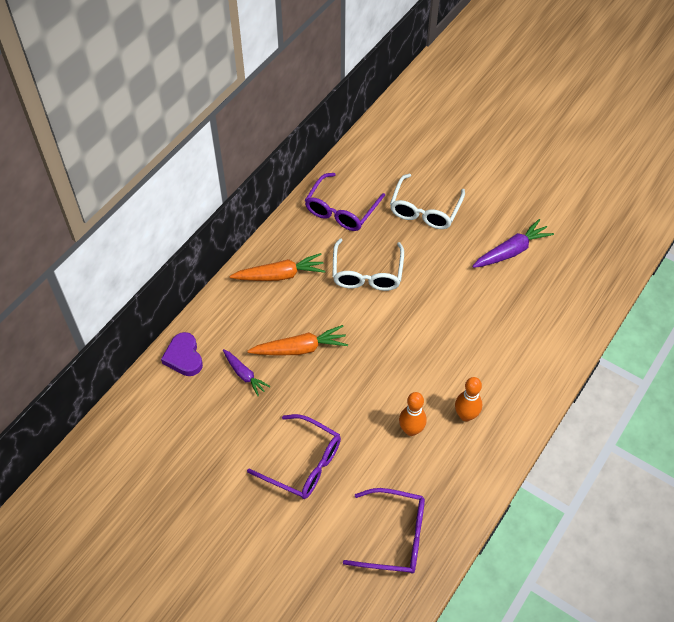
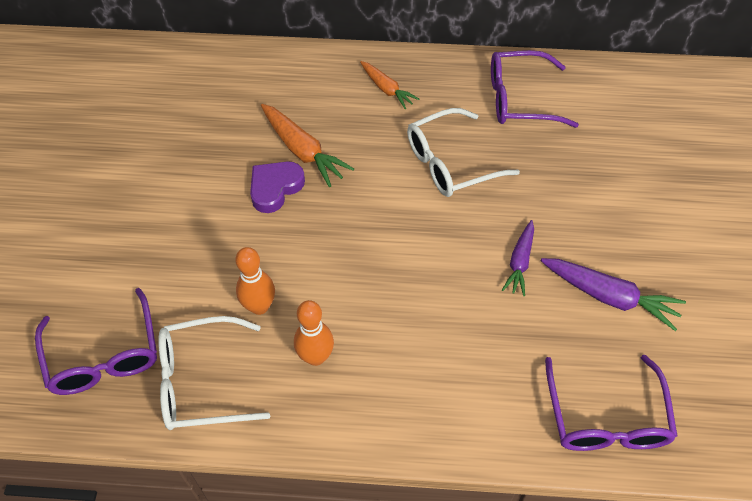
camera: 60 degrees right, 0 degrees up
(184, 357) = (229, 64): purple heart -> purple heart (275, 188)
(244, 375) = (238, 121): purple carrot -> purple carrot (520, 262)
(280, 275) = (387, 89): orange carrot -> orange carrot, size x0.64
(303, 463) = (156, 223): purple glasses -> purple glasses (606, 418)
(425, 210) = (591, 176): white glasses -> white glasses (201, 382)

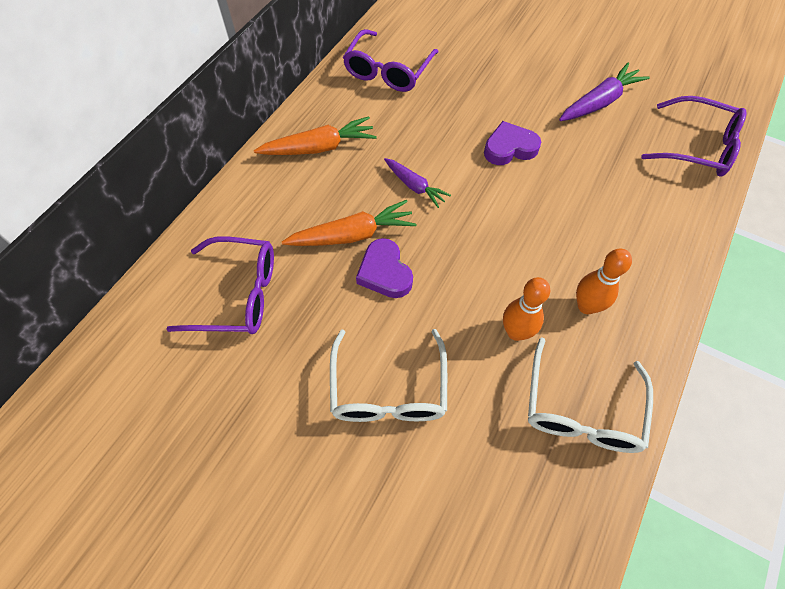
camera: 65 degrees left, 5 degrees up
(104, 356) = (519, 496): purple glasses -> purple glasses (238, 294)
(387, 89) = (319, 147): orange carrot -> orange carrot, size x1.56
(450, 163) = (428, 138): white glasses -> white glasses (388, 390)
(481, 233) = (509, 148): none -> purple heart
(520, 262) = (548, 137): purple carrot -> purple carrot (415, 186)

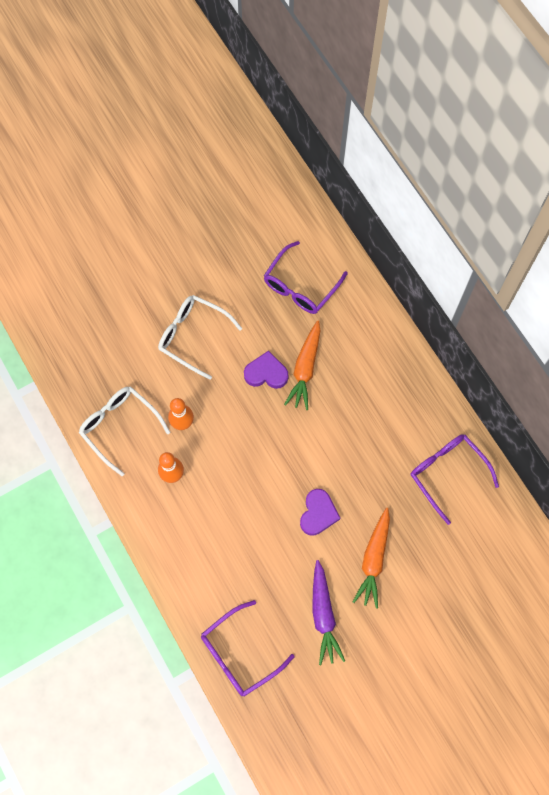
camera: 120 degrees right, 10 degrees up
(319, 147) = (392, 384): orange carrot -> orange carrot (373, 560)
(415, 186) = (321, 428): purple carrot -> none

